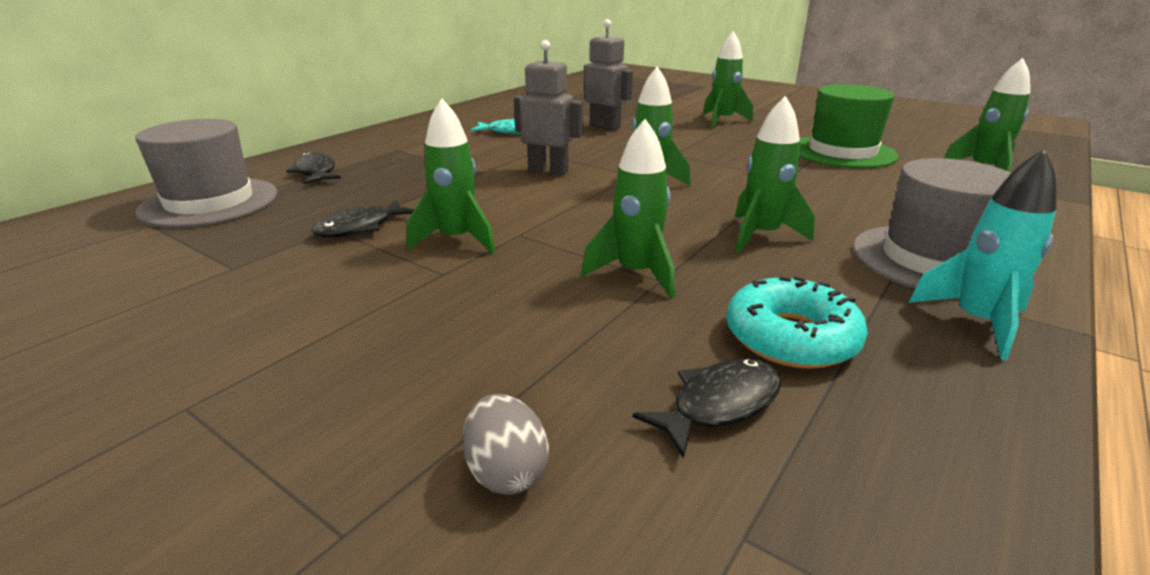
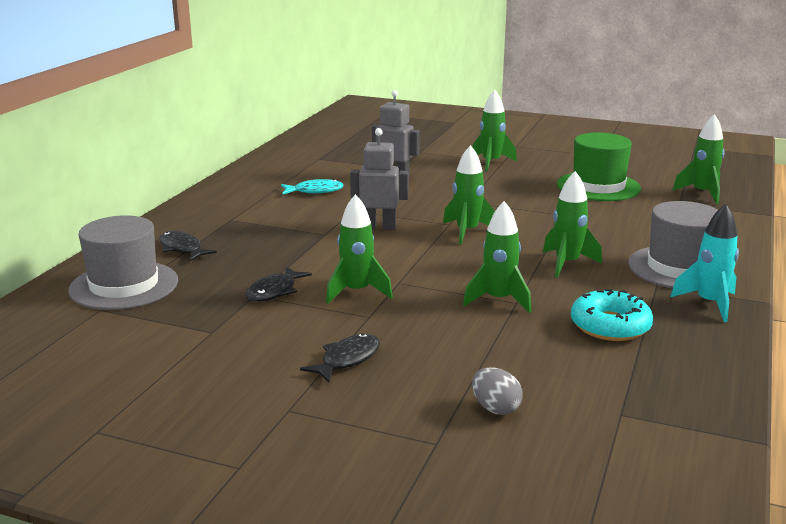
camera: 15 degrees left, 5 degrees down
(719, 405) = (586, 364): black fish -> black fish (347, 359)

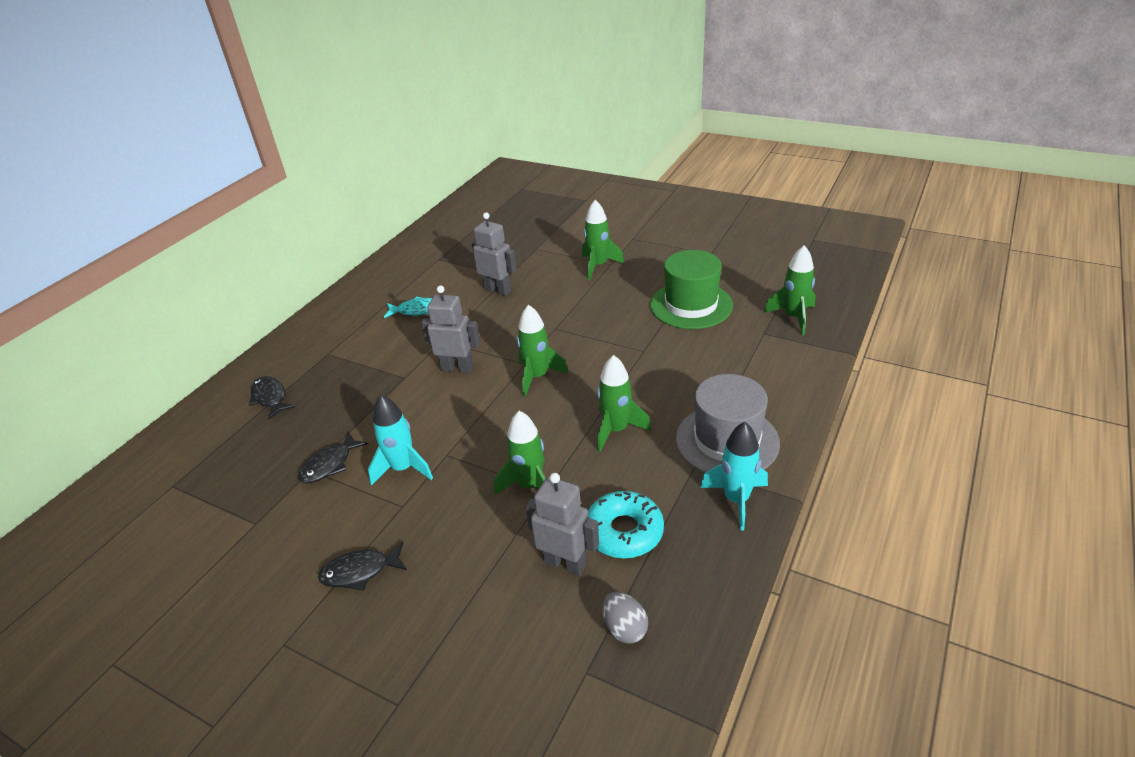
camera: 10 degrees right, 15 degrees up
(124, 285) = (203, 451): grey hat -> none
(347, 359) = (360, 572): black fish -> black fish turned 150 degrees counterclockwise
(357, 292) = (403, 468): green rocket -> turquoise rocket
(495, 408) = (469, 655): grey egg -> grey egg (624, 628)
(561, 347) = (565, 563): none -> grey robot

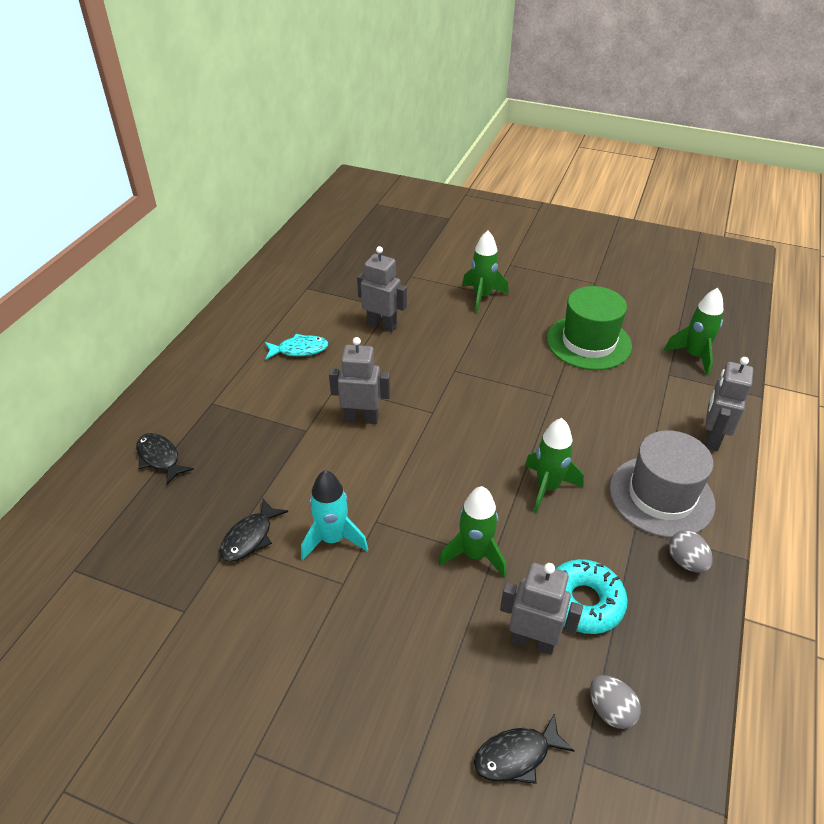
camera: 10 degrees left, 5 degrees up
(360, 572) = (317, 663): black fish -> black fish (516, 756)
(537, 377) = (450, 427): green rocket -> none
(736, 500) = (686, 561): turquoise rocket -> grey egg
(792, 390) = (711, 438): none -> grey robot

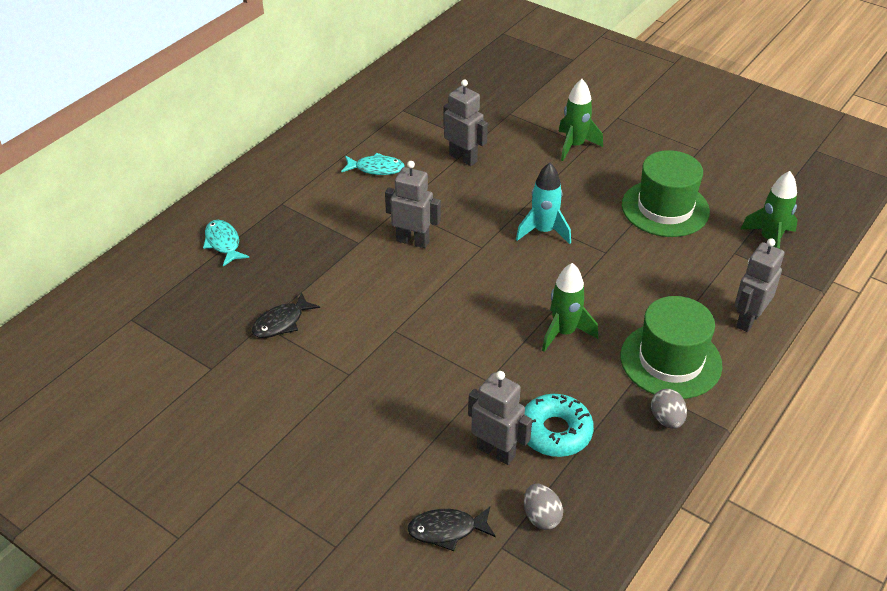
camera: 15 degrees right, 0 degrees up
(160, 458) = (223, 243): black fish -> turquoise fish
(333, 539) = (352, 338): turquoise rocket -> turquoise rocket (543, 231)
(474, 555) = (472, 375): green rocket -> none
(661, 496) = (670, 360): grey hat -> green hat

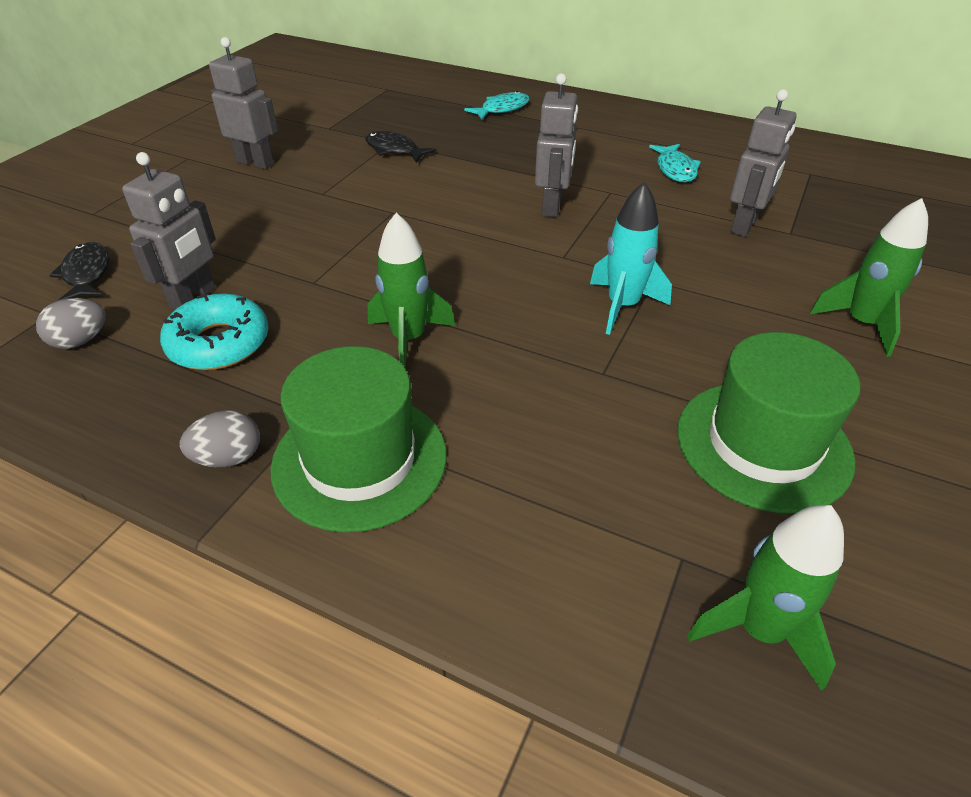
camera: 80 degrees right, 0 degrees up
(748, 320) = (482, 579): grey robot -> grey robot (255, 163)

